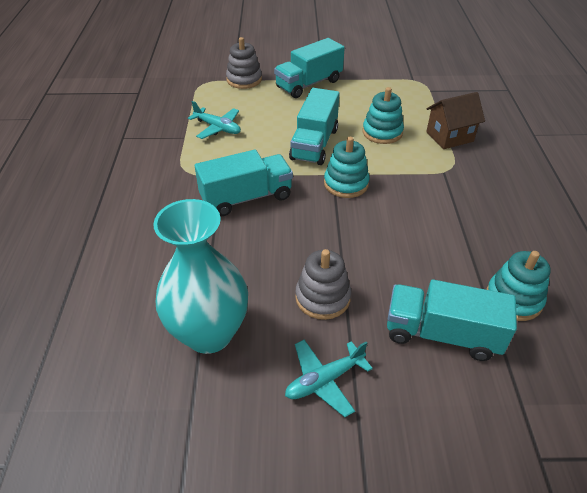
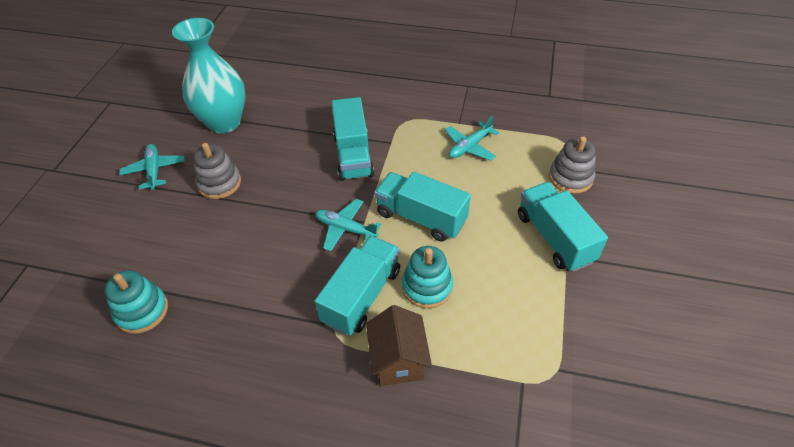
camera: 105 degrees right, 5 degrees up
(346, 183) = (345, 229): turquoise stacking toy -> turquoise plane
(442, 334) = (144, 245): turquoise truck -> turquoise truck (362, 296)

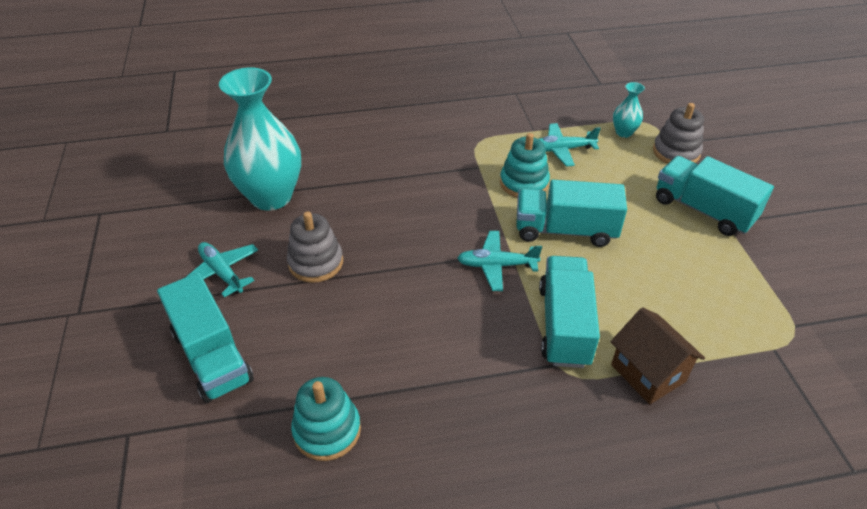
camera: 25 degrees left, 5 degrees down
(353, 155) = (448, 190): turquoise truck -> turquoise truck (212, 356)
(427, 287) = (621, 294): turquoise stacking toy -> turquoise stacking toy (524, 183)
(470, 147) = (561, 150): turquoise plane -> turquoise plane turned 60 degrees clockwise
(536, 146) = (624, 132): none -> turquoise vase

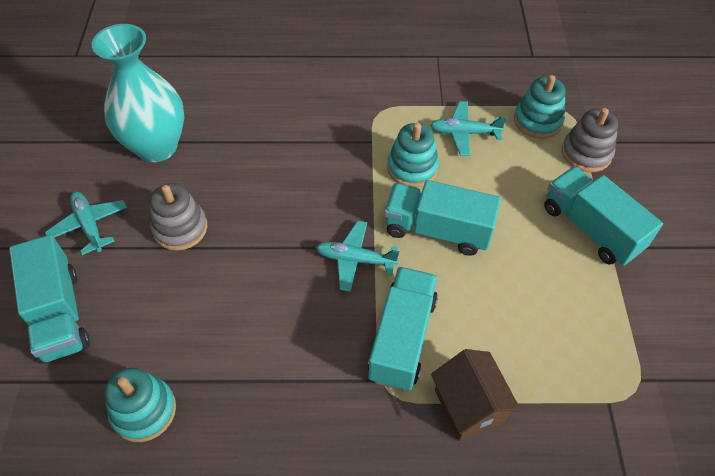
camera: 10 degrees right, 10 degrees up
(624, 132) = (537, 121): turquoise vase -> turquoise stacking toy

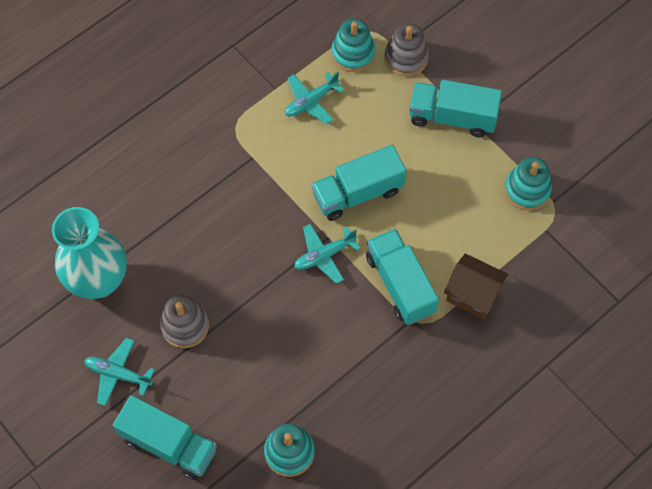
camera: 40 degrees left, 10 degrees up
(412, 168) = (300, 157): turquoise stacking toy -> turquoise stacking toy (527, 190)

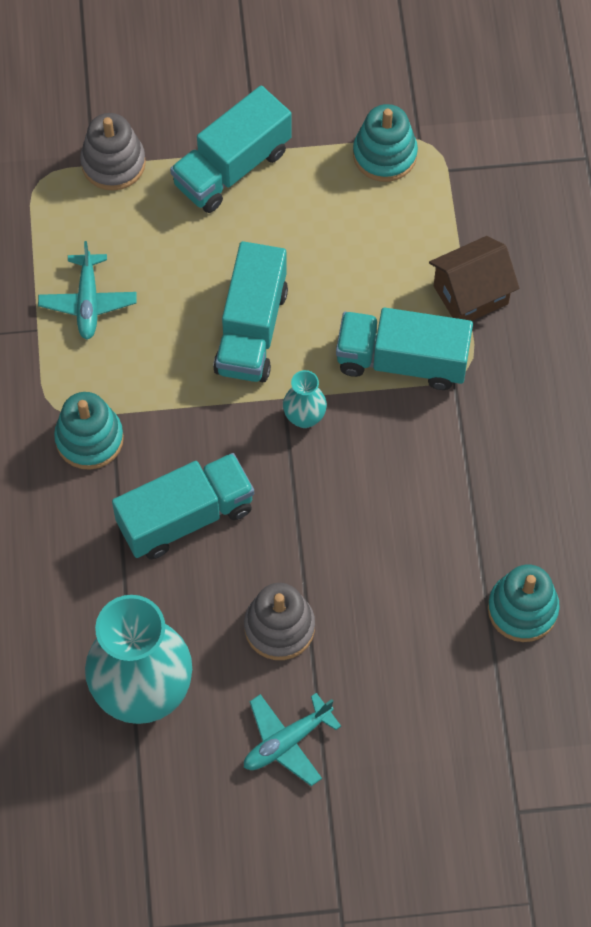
camera: 55 degrees left, 0 degrees up
(169, 444) = (419, 737): turquoise truck -> turquoise truck (185, 517)
(324, 255) = (304, 417): turquoise plane -> turquoise vase
(353, 53) = (60, 215): turquoise stacking toy -> turquoise stacking toy (89, 439)

